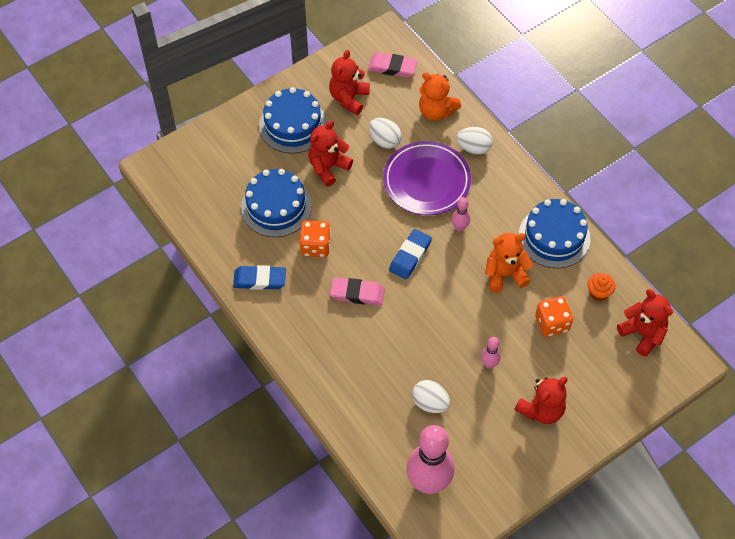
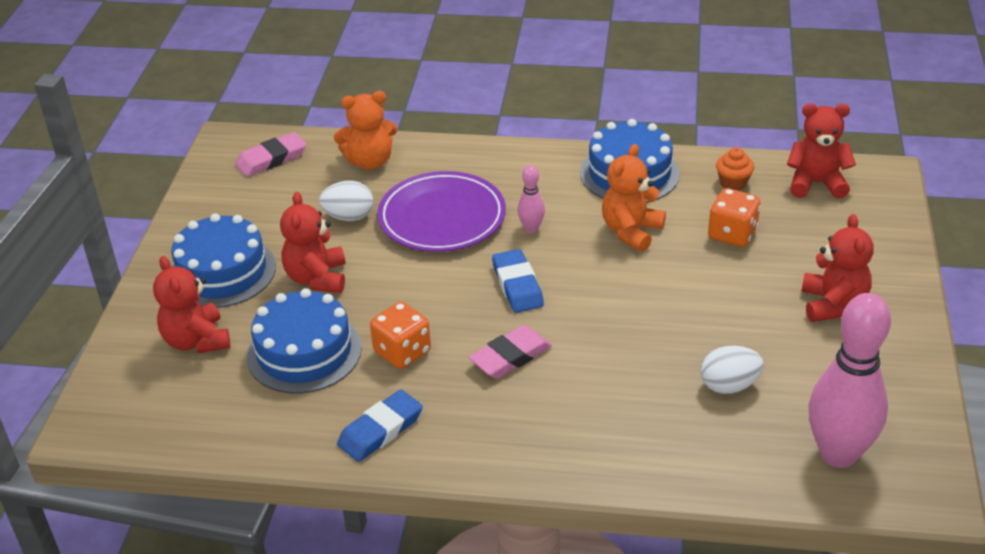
camera: 45 degrees left, 20 degrees down
(349, 98) = (258, 210): red teddy bear -> red teddy bear (197, 341)
(473, 148) = (450, 163): white egg -> none
(489, 364) = (730, 309): pink bowling pin -> none

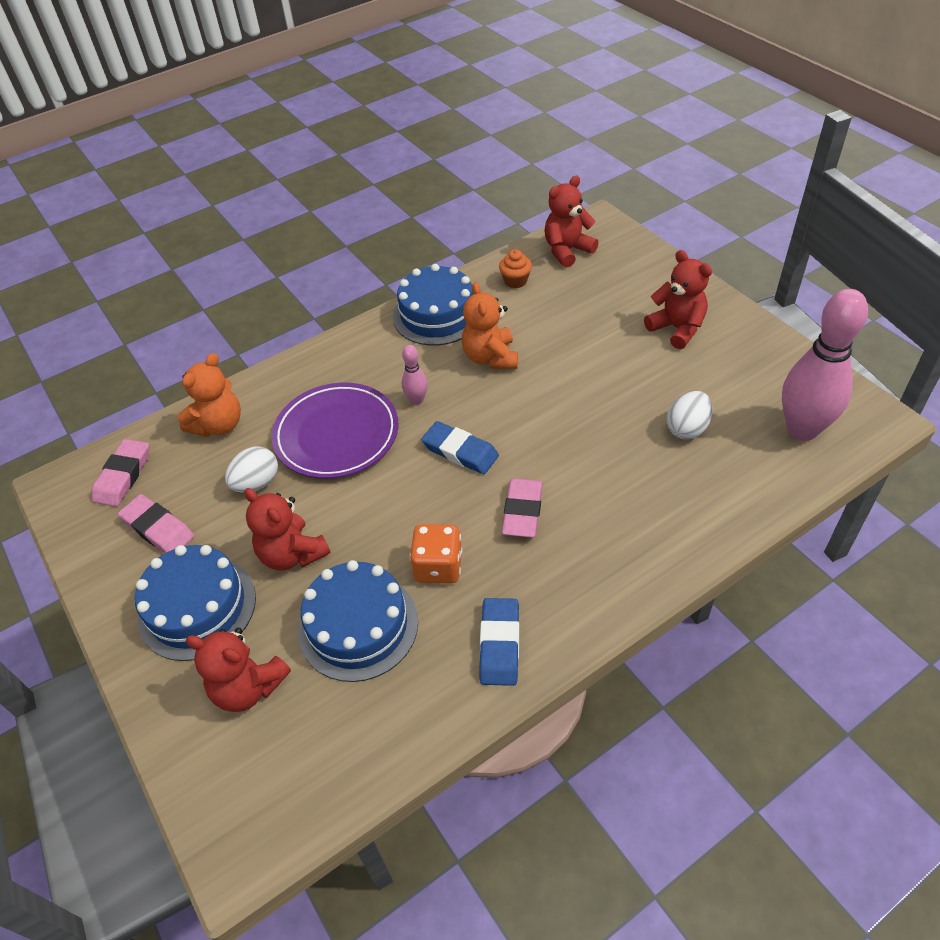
camera: 40 degrees left, 10 degrees up
(254, 207) = (158, 528): none -> pink eraser
(732, 234) = (559, 318): orange dice -> none

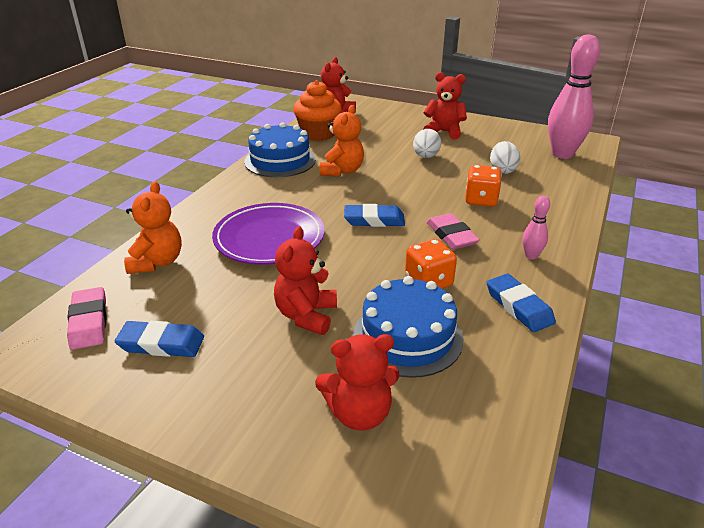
camera: 35 degrees left, 15 degrees down
(158, 528) = (161, 344): pink eraser -> blue eraser
(197, 607) = (255, 380): blue cake -> none
(257, 483) = (229, 285): white egg -> white egg (426, 157)
(292, 554) = (306, 315): red teddy bear -> red teddy bear turned 90 degrees clockwise
(417, 400) = (312, 204): pink bowling pin -> pink bowling pin (531, 256)
(490, 357) = (342, 171): orange teddy bear -> orange teddy bear turned 120 degrees counterclockwise
(515, 281) = (318, 134): orange cupcake -> orange cupcake, size x1.94
(609, 469) = (481, 200): none -> orange dice

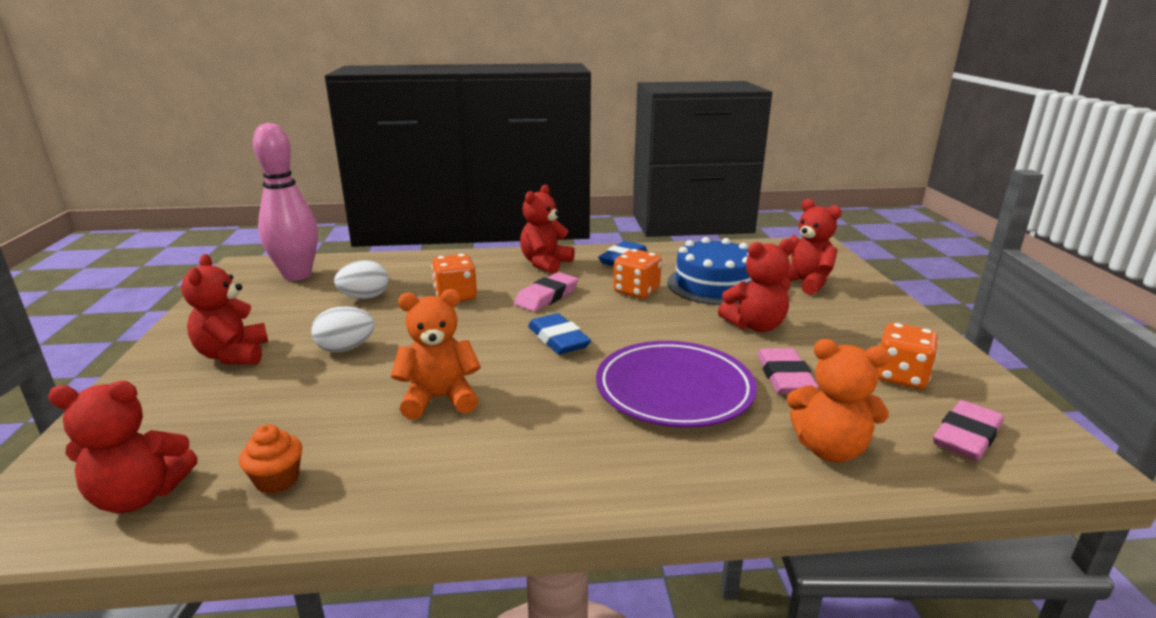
camera: 120 degrees left, 10 degrees down
(157, 262) = (829, 449): orange teddy bear -> orange teddy bear turned 135 degrees counterclockwise
(161, 344) = (900, 377): blue eraser -> orange dice
(229, 287) = (785, 377): none -> pink eraser
(280, 160) = (437, 477): blue cake -> none
(318, 134) = (277, 480): orange cupcake -> orange cupcake, size x0.52
(531, 256) = (545, 264): pink bowling pin -> red teddy bear

